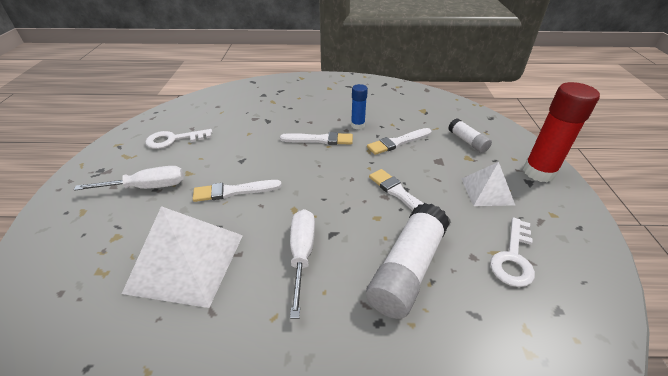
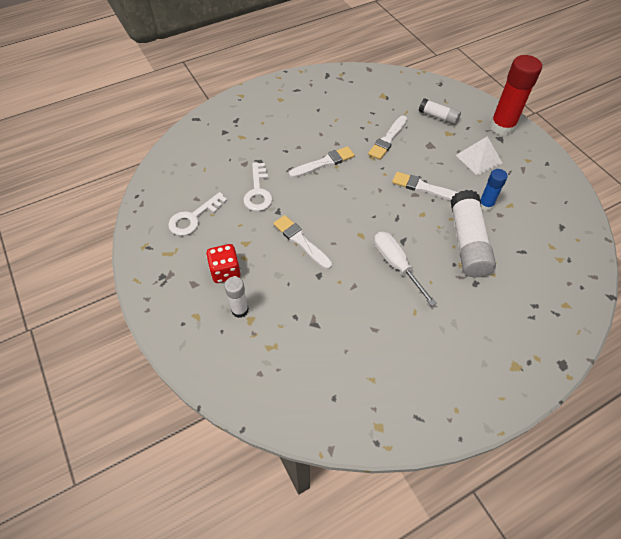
camera: 30 degrees left, 15 degrees up
(118, 224) = (240, 310): none -> white glue stick
(147, 187) = (225, 271): white screwdriver -> red dice
(186, 262) = (324, 309): white pyramid -> none
(234, 191) = (301, 241): white brush -> white brush turned 90 degrees clockwise
(357, 125) = (342, 134): blue glue stick -> blue glue stick (485, 205)
(513, 257) = (522, 204): white key -> white key (258, 192)

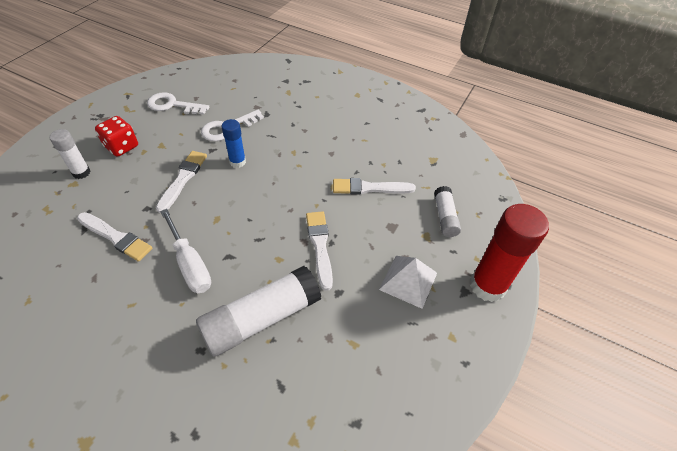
camera: 55 degrees right, 5 degrees down
(324, 163) = (296, 154): white brush -> white brush (116, 237)
(396, 265) = (190, 264): white screwdriver -> white screwdriver turned 120 degrees clockwise
(485, 205) = (334, 316): blue glue stick -> blue glue stick (237, 162)

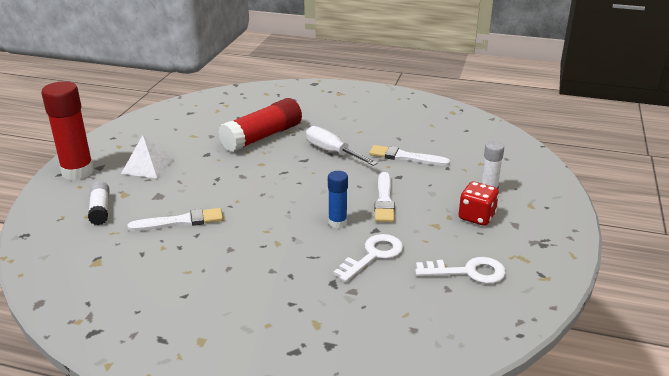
camera: 170 degrees right, 20 degrees down
(261, 319) = (262, 137): white glue stick -> red glue stick
(320, 246) = (227, 174): white brush -> none

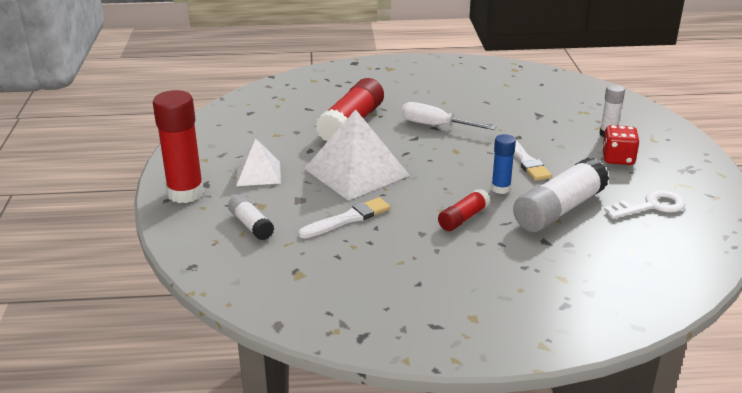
camera: 20 degrees left, 0 degrees up
(226, 181) = (356, 172): none -> white pyramid
(278, 243) = (463, 218): none -> red glue stick
(373, 255) = (559, 210): white key -> white glue stick
(405, 157) = (509, 118): white brush -> none

